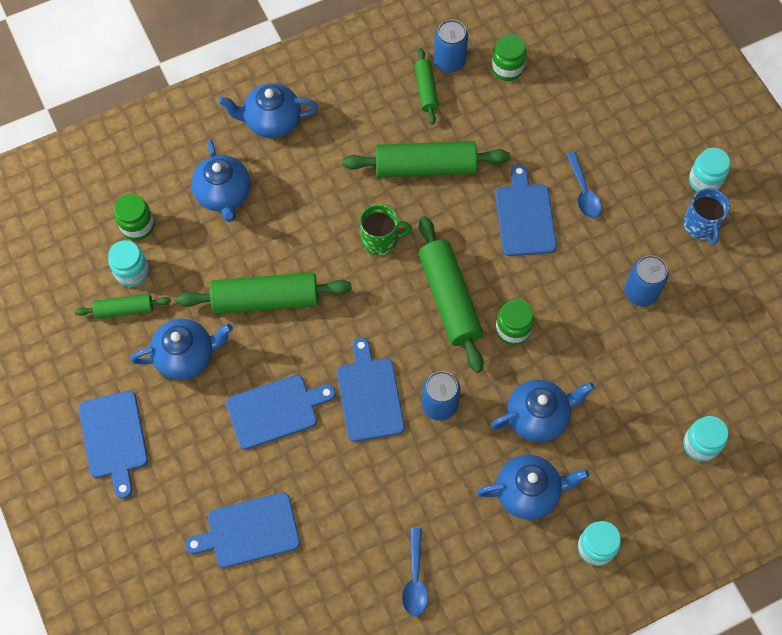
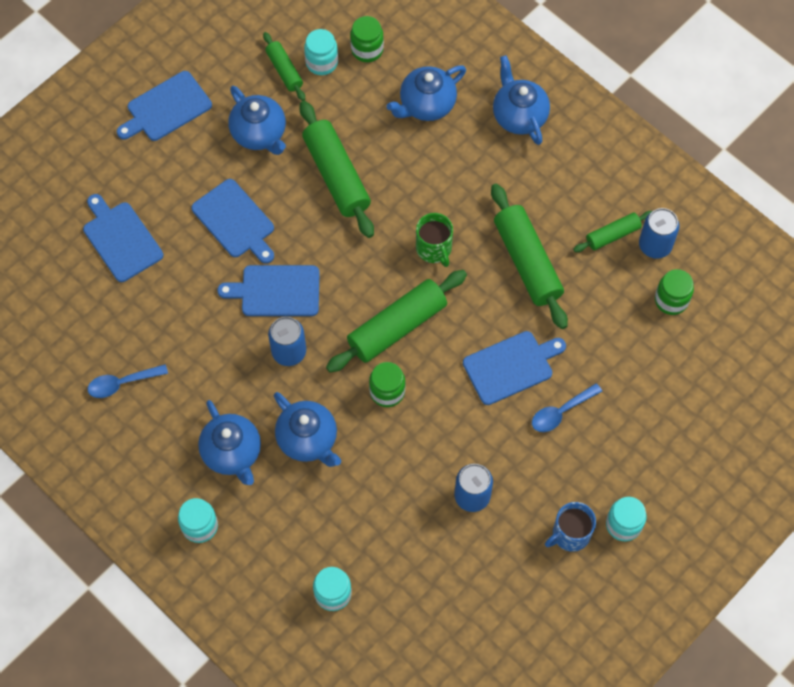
camera: 70 degrees right, 0 degrees up
(369, 395) = (276, 291): blue cutting board -> blue cutting board turned 150 degrees counterclockwise

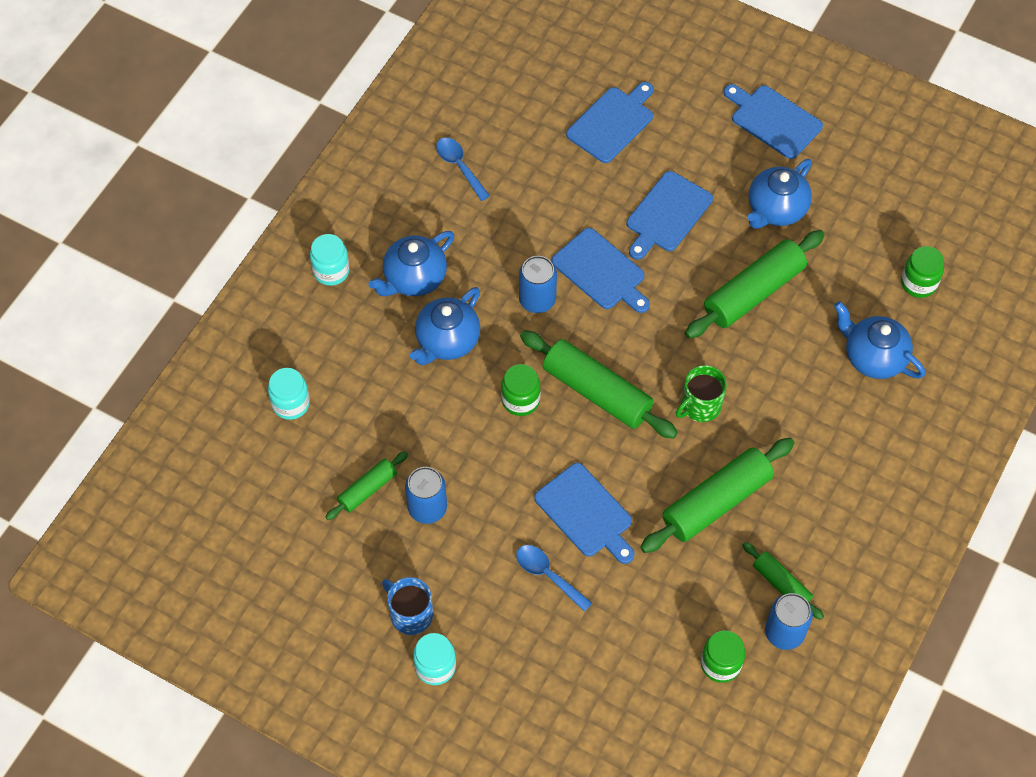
camera: 75 degrees right, 5 degrees down
(276, 291) = (601, 271): blue cutting board -> blue cutting board turned 150 degrees clockwise
(284, 70) = (860, 212): green rolling pin -> green rolling pin (367, 489)
(321, 62) = (884, 244): turquoise jar -> none
(519, 115) = (897, 453): blue teapot -> none

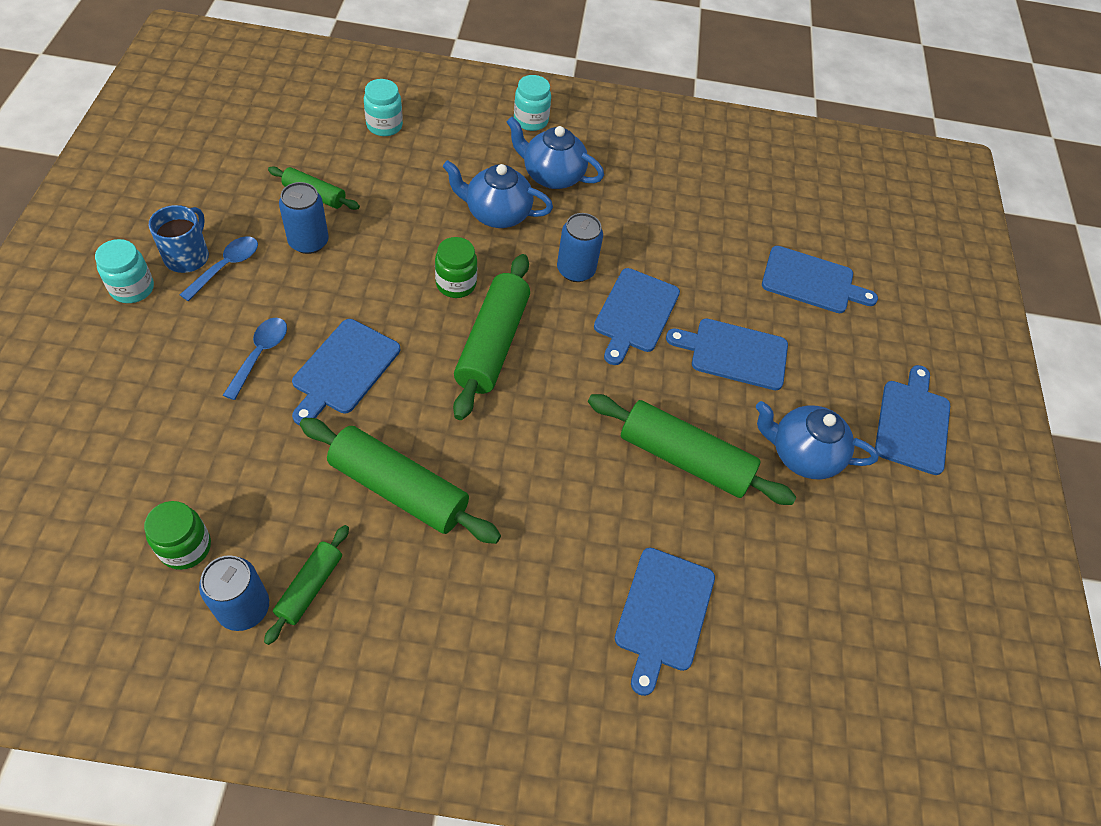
camera: 60 degrees right, 5 degrees down
(459, 166) = (688, 179): blue spoon -> blue spoon (226, 266)
(700, 406) = (515, 442): green mug -> none
(873, 357) = (663, 613): blue teapot -> blue cutting board
(918, 283) = (795, 641): green jar -> none

